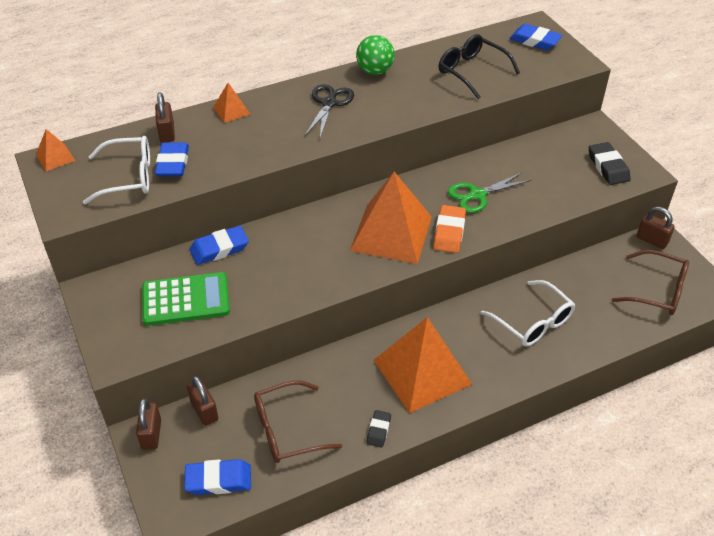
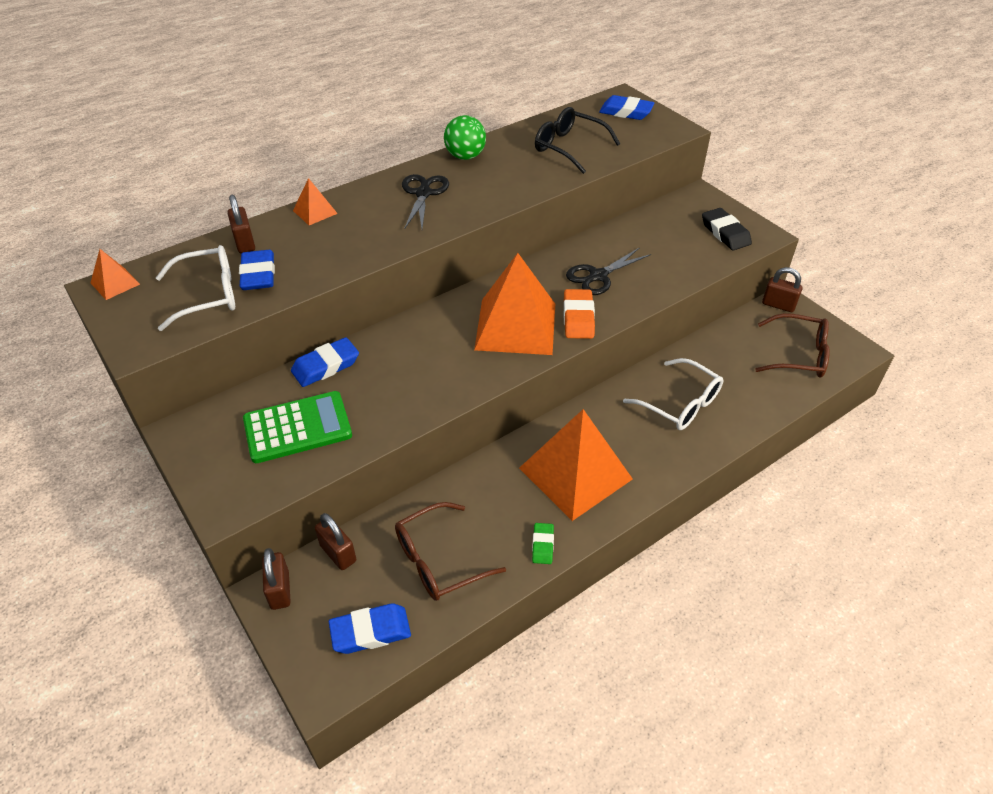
camera: 10 degrees left, 0 degrees up
(378, 430) = (542, 545): black eraser -> green eraser
(477, 195) = (598, 276): green scissors -> black scissors

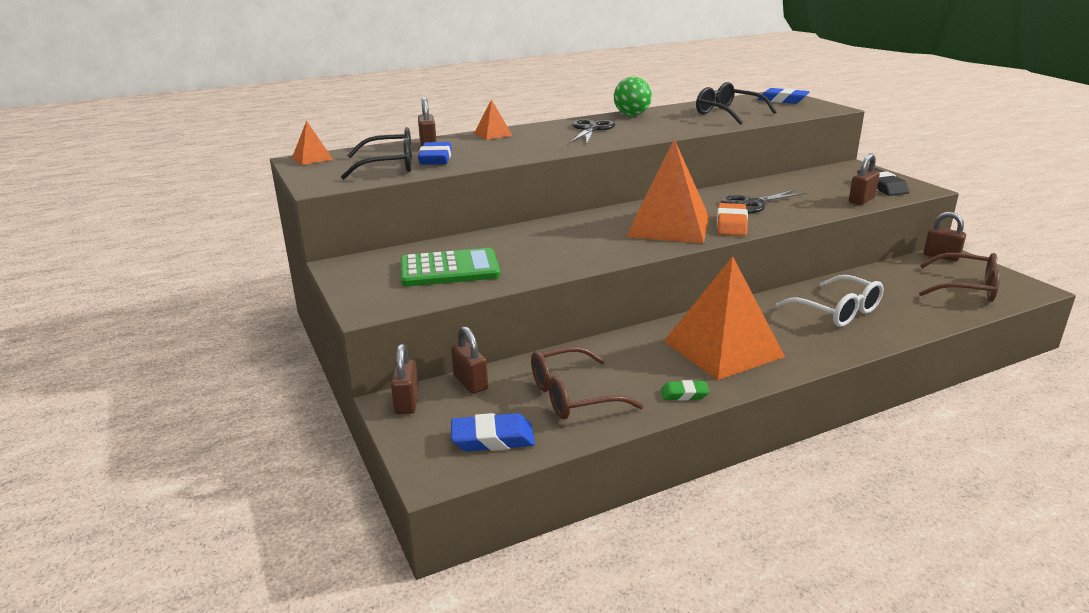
camera: 10 degrees right, 20 degrees down
(208, 295) = (389, 166): white glasses -> black glasses
(326, 366) = (484, 238): blue eraser -> none
(542, 545) = (684, 394): green eraser -> green eraser turned 75 degrees clockwise
(705, 261) = (861, 200): none -> brown padlock

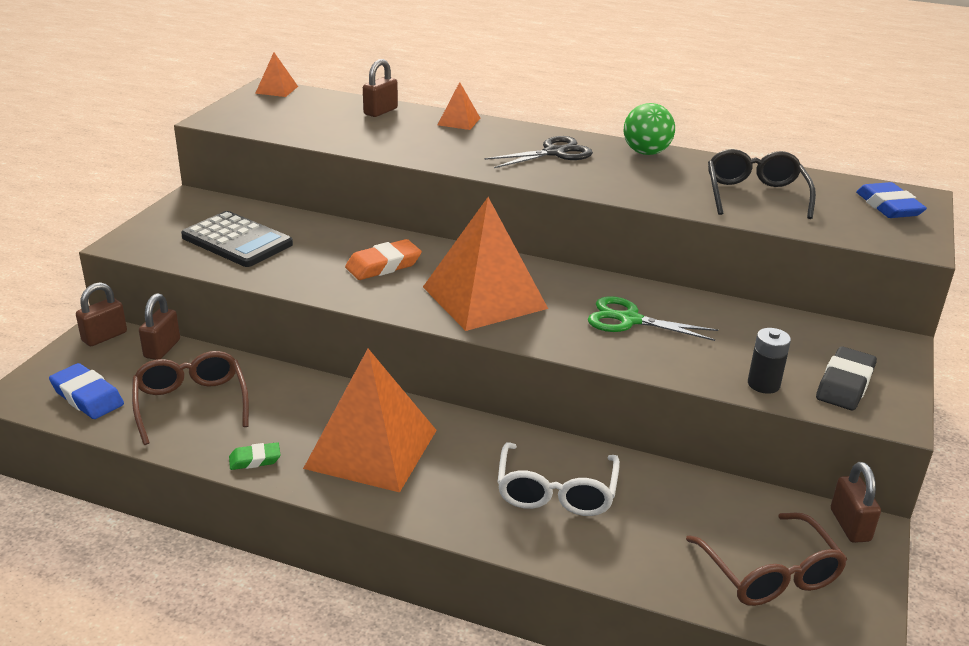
camera: 45 degrees right, 5 degrees up
(389, 166) = (299, 120): black glasses -> none
(435, 159) = (346, 128): blue eraser -> none
(449, 269) = (237, 241): green calculator -> black calculator
(573, 396) = (191, 404): brown glasses -> brown glasses turned 45 degrees clockwise
(684, 394) = (255, 460): green eraser -> green eraser turned 60 degrees counterclockwise
(731, 224) = (542, 328): orange eraser -> orange eraser (383, 265)
(752, 204) = (629, 320): black scissors -> green scissors
(861, 200) = (763, 384): brown padlock -> black battery

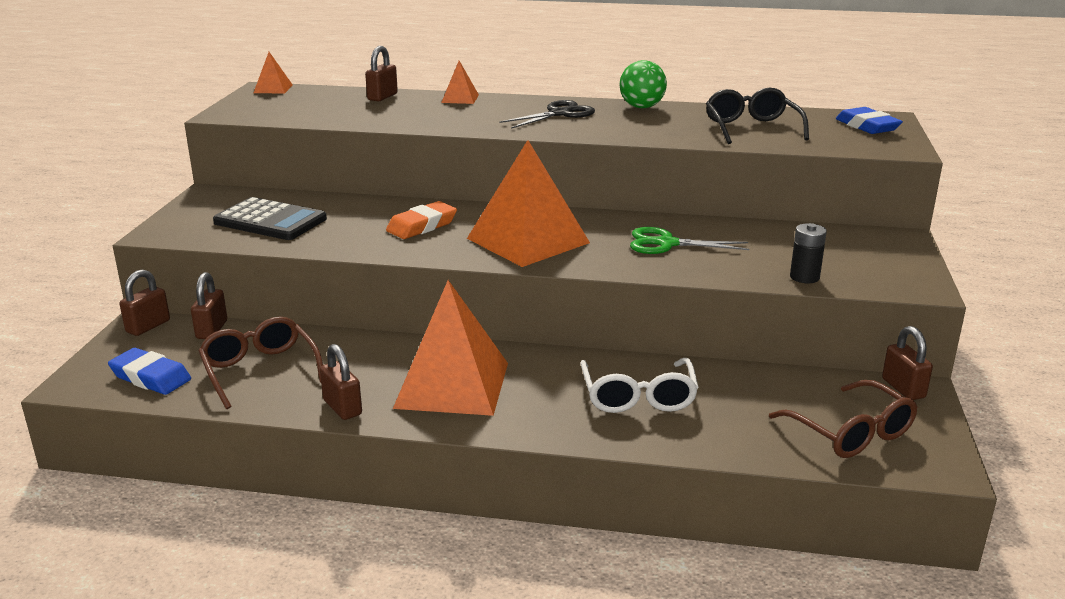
camera: 10 degrees left, 5 degrees down
(255, 460) = (342, 407): green eraser -> brown padlock
(845, 384) = (872, 269): black eraser -> none

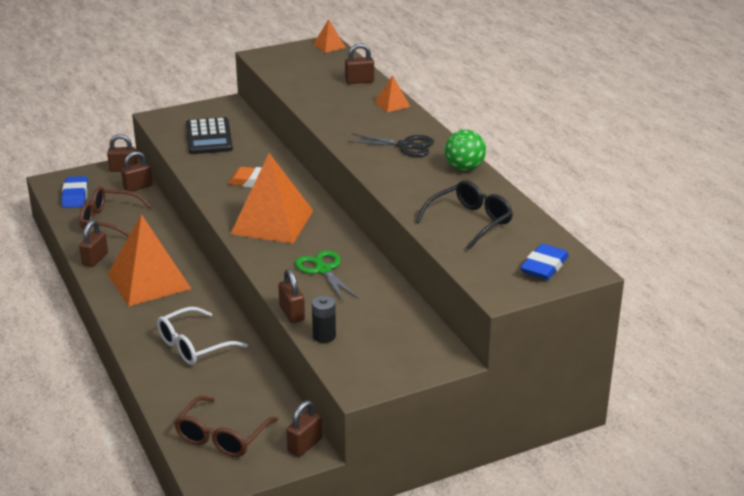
camera: 55 degrees right, 5 degrees up
(260, 371) = (109, 220): brown glasses -> brown glasses turned 105 degrees counterclockwise
(740, 280) = (292, 313): none -> brown padlock

